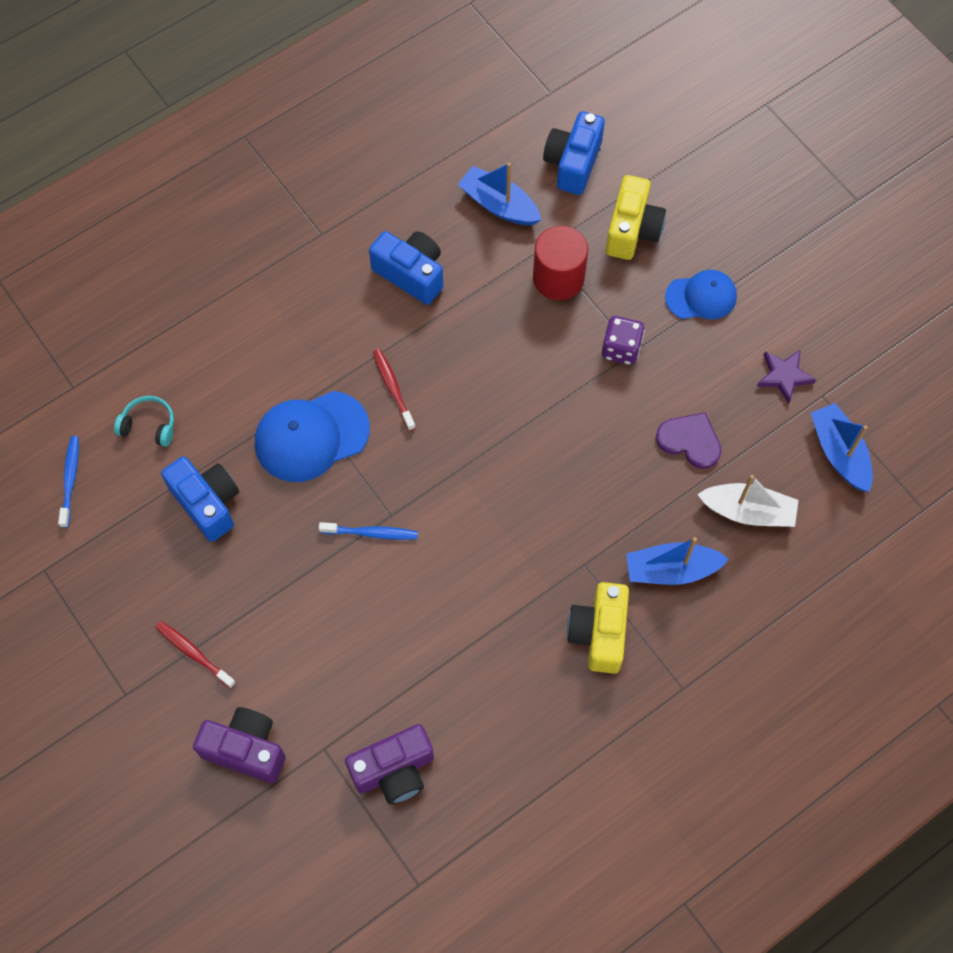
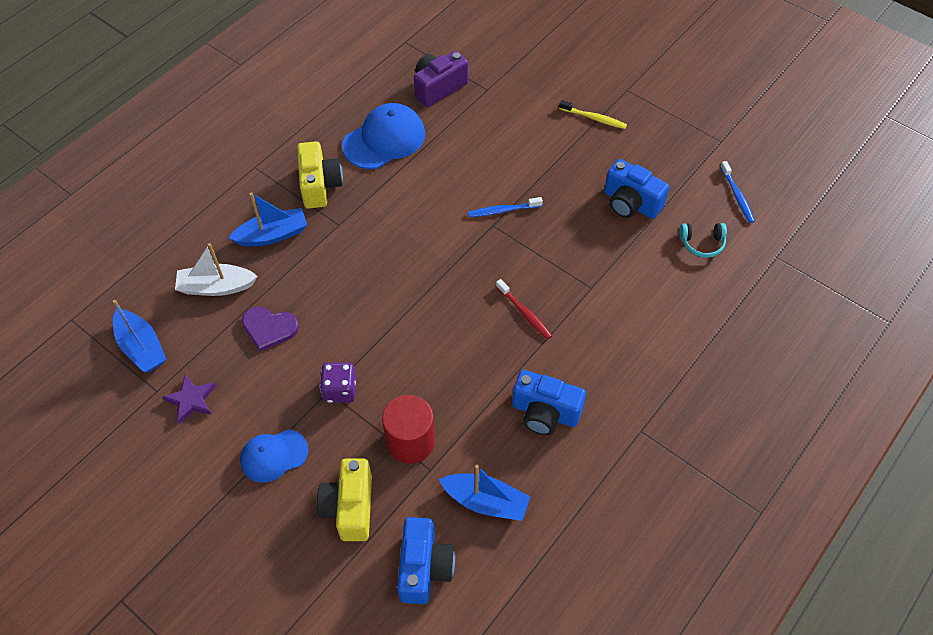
camera: 165 degrees right, 10 degrees down
(194, 653) = (594, 118): red toothbrush -> yellow toothbrush
(246, 749) = (536, 79): purple camera -> none
(311, 436) = (575, 264): blue cap -> blue cap (384, 139)

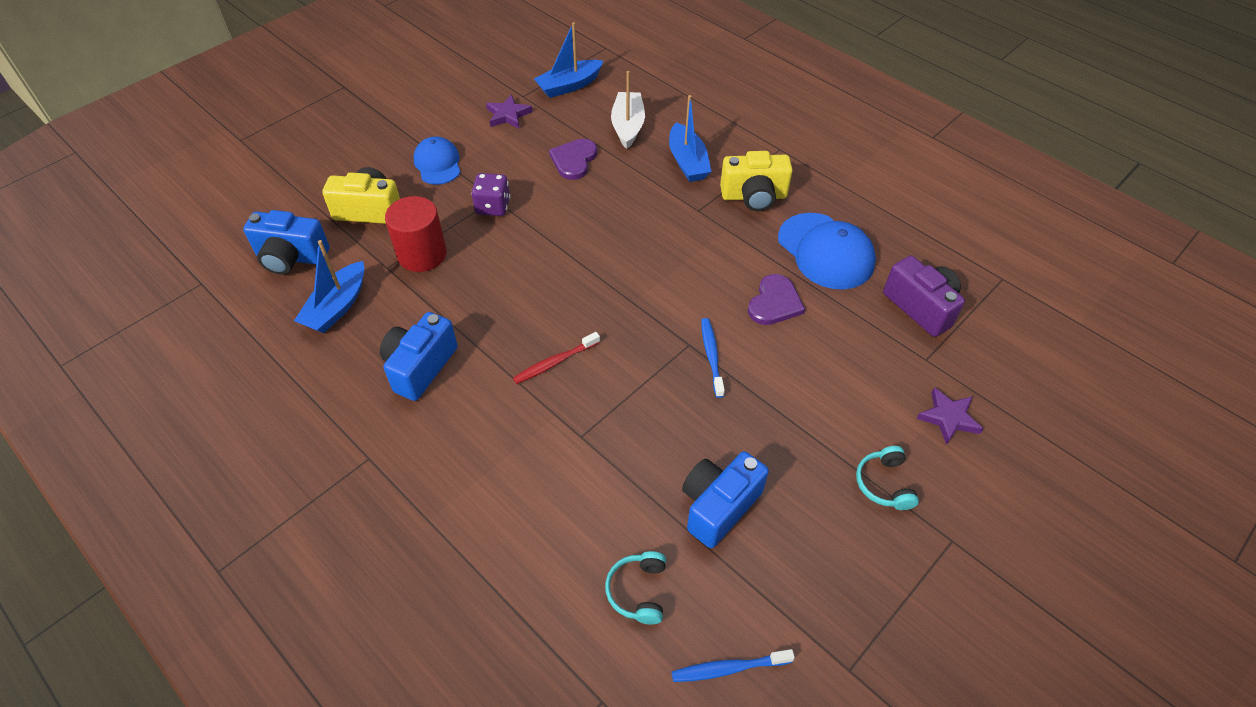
camera: 95 degrees right, 5 degrees down
(443, 172) = (774, 303): none -> purple heart
(536, 83) = (948, 418): none -> purple star
(594, 118) = (884, 484): yellow toothbrush -> turquoise headphones

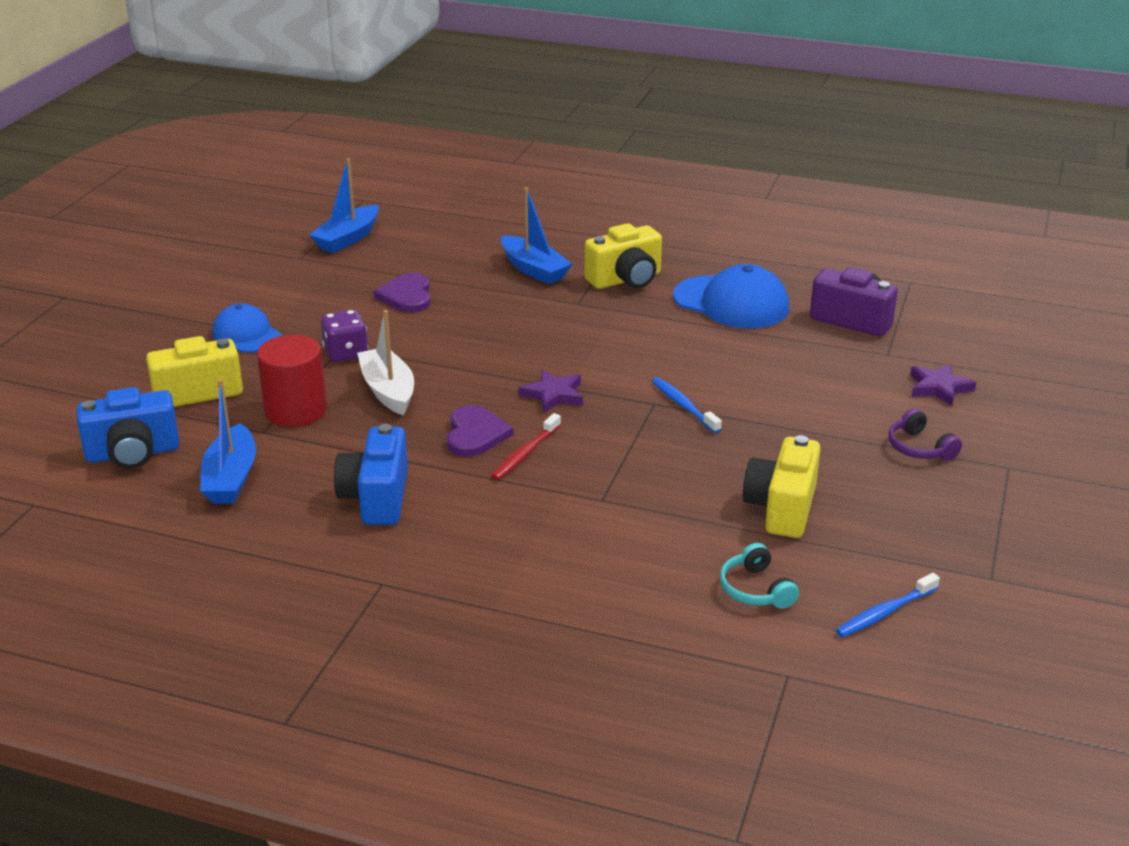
camera: 25 degrees left, 20 degrees down
(508, 115) = (296, 277): purple star -> purple star (553, 395)
(628, 126) = (444, 256): white boat -> white boat (388, 391)
(718, 506) = (781, 508): blue camera -> yellow camera
(774, 303) = (713, 351): purple heart -> purple heart (475, 434)
(884, 484) = (919, 448): turquoise headphones -> purple headphones

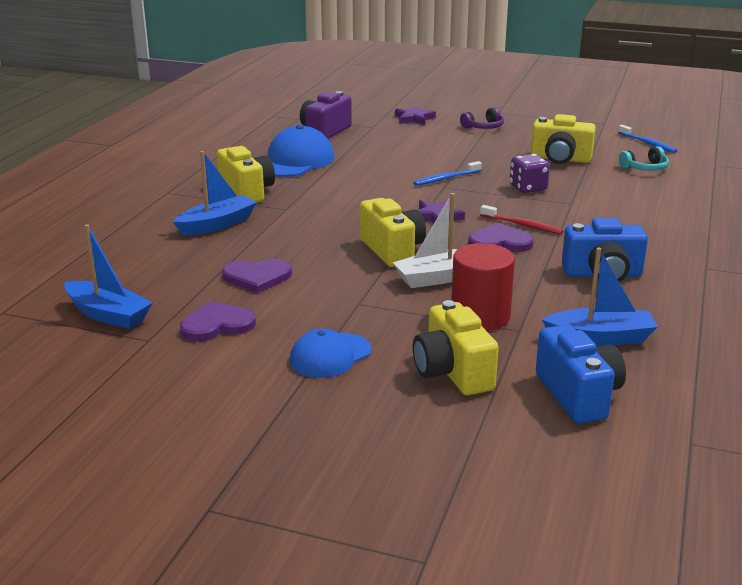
camera: 90 degrees left, 5 degrees down
(317, 283) = (217, 325): none -> purple heart
(346, 353) = (372, 300): purple dice -> purple dice (528, 188)
(460, 365) = (392, 250): none -> yellow camera

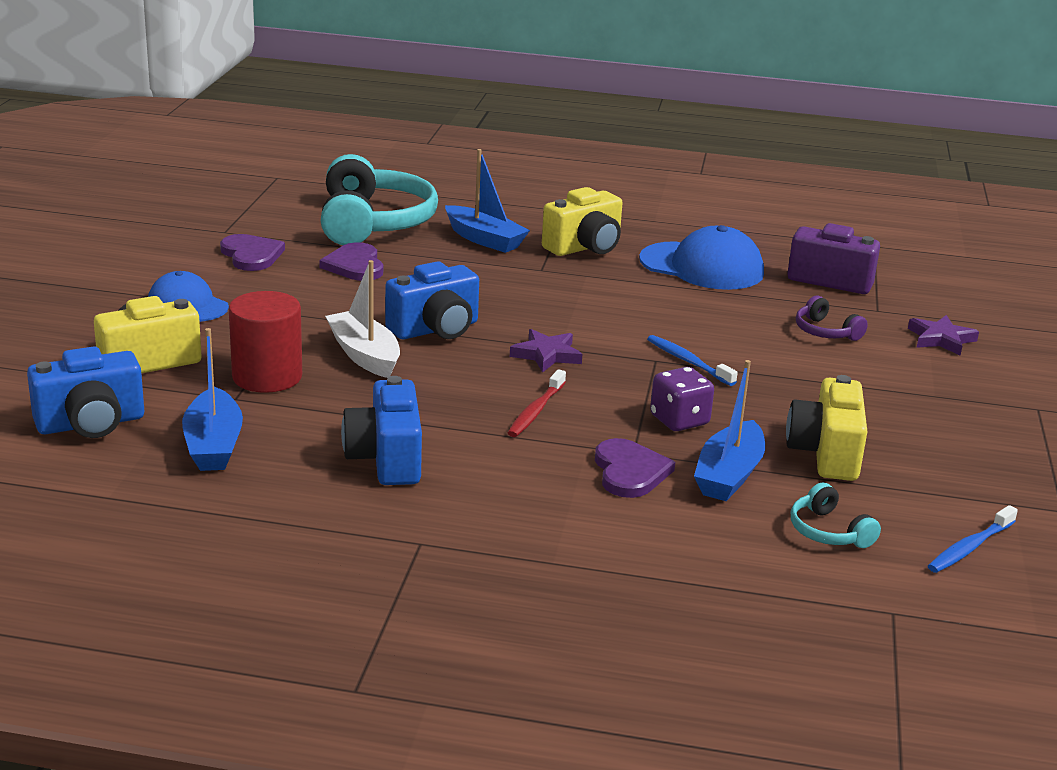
camera: 80 degrees right, 0 degrees up
(108, 315) = (272, 213): blue boat -> blue boat (729, 475)
(158, 267) = (373, 223): none -> turquoise headphones
(392, 250) = (435, 329): yellow camera -> blue camera
(483, 127) = (943, 394): purple headphones -> purple headphones (825, 332)
(500, 242) = (475, 394): purple heart -> purple heart (629, 471)

